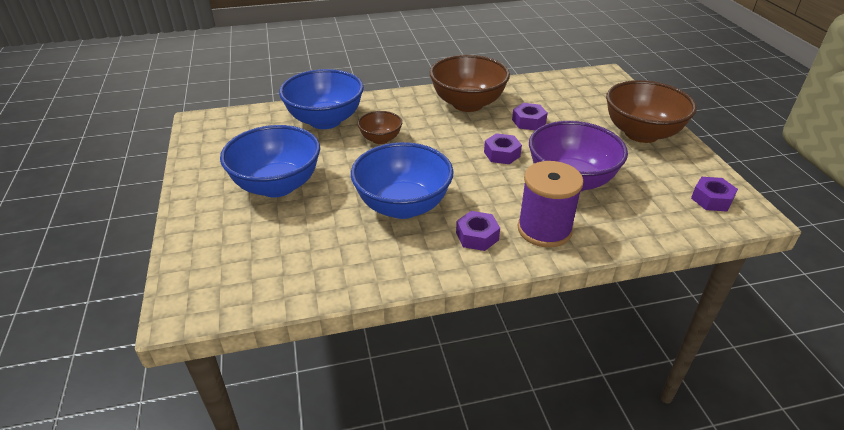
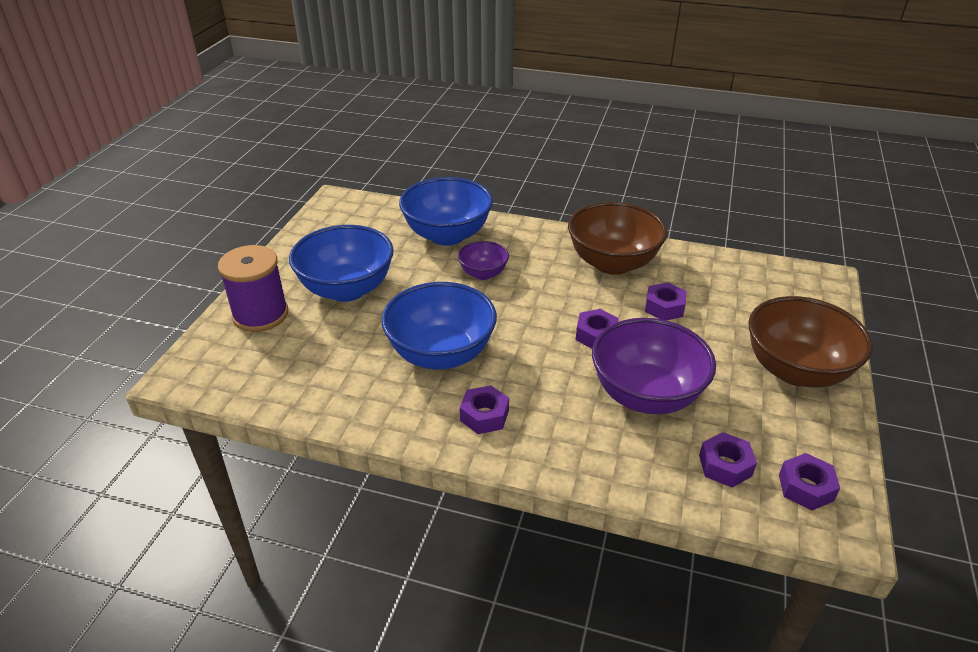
camera: 30 degrees right, 0 degrees up
(380, 139) = (483, 274): brown bowl -> purple bowl
(544, 229) = (562, 438): purple spool -> purple spool (260, 315)
(657, 205) = (725, 465): none -> purple nut

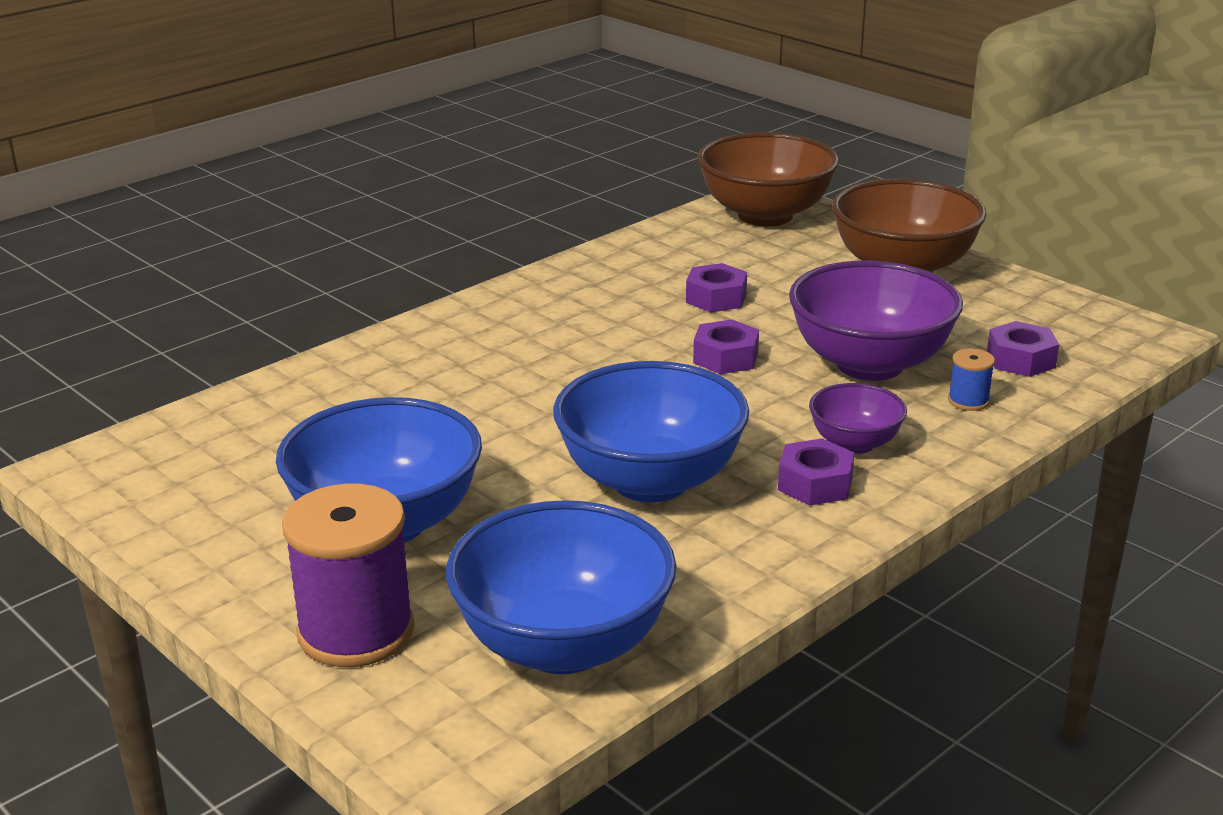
camera: 60 degrees left, 10 degrees down
(447, 235) = (350, 394): blue bowl -> blue bowl (563, 645)
(483, 274) = (493, 394): purple bowl -> purple bowl (854, 443)
(612, 263) = (584, 298): brown bowl -> brown bowl (765, 215)
(641, 454) = (968, 401): none -> blue spool
(805, 487) = (1081, 330): purple nut -> none

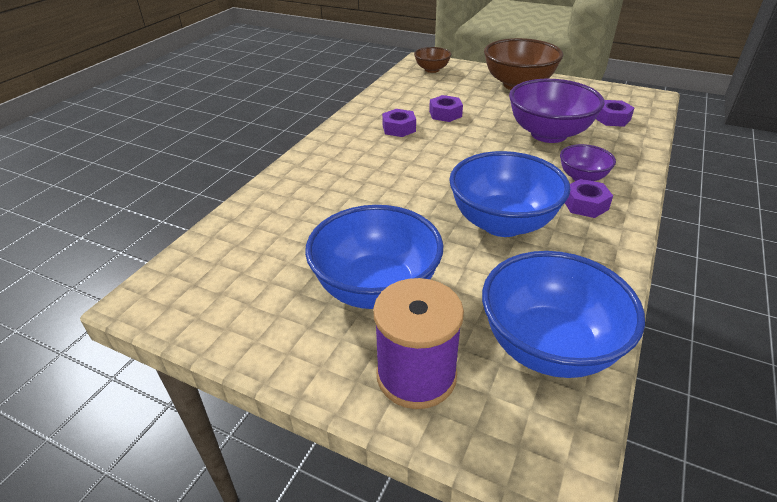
camera: 20 degrees left, 10 degrees up
(725, 358) = (478, 144): purple nut -> purple nut (399, 128)
(765, 215) = (432, 70): brown bowl -> brown bowl, size x0.52
(968, 401) = (611, 144): blue spool -> none

